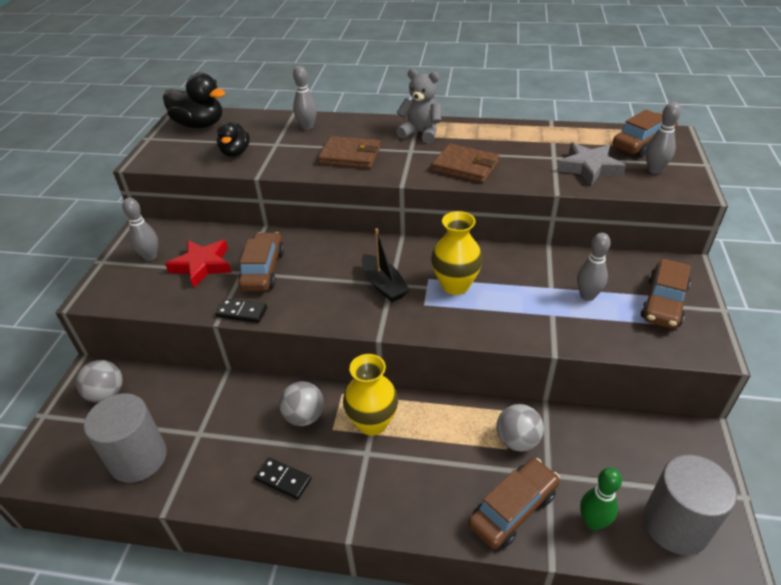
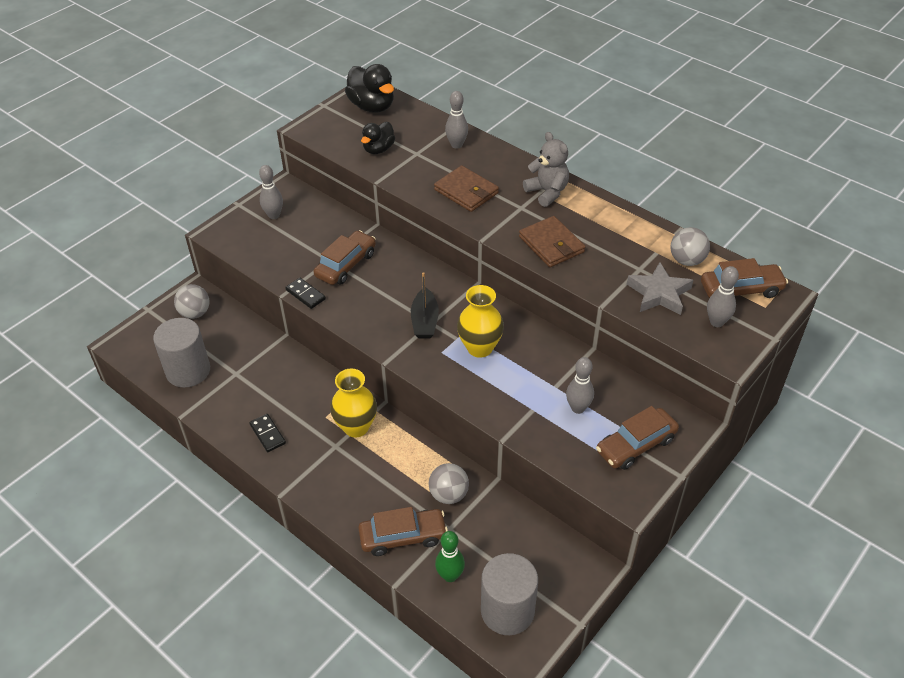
camera: 30 degrees right, 5 degrees up
(202, 265) = (305, 241): red star -> none
(304, 416) = (313, 397): grey ball -> grey ball (687, 260)

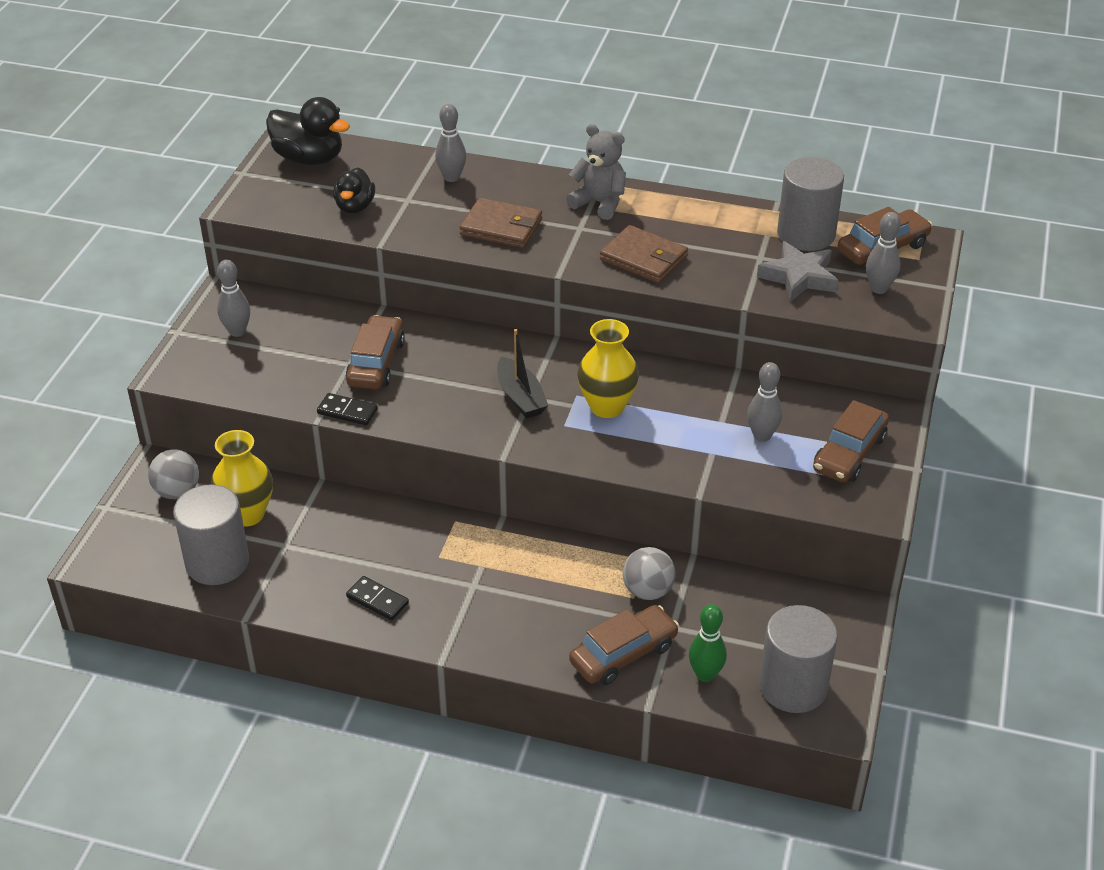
camera: 25 degrees left, 5 degrees down
(356, 427) = (486, 555): yellow vase -> yellow vase (247, 514)
(687, 260) = (806, 234): grey ball -> grey cylinder

